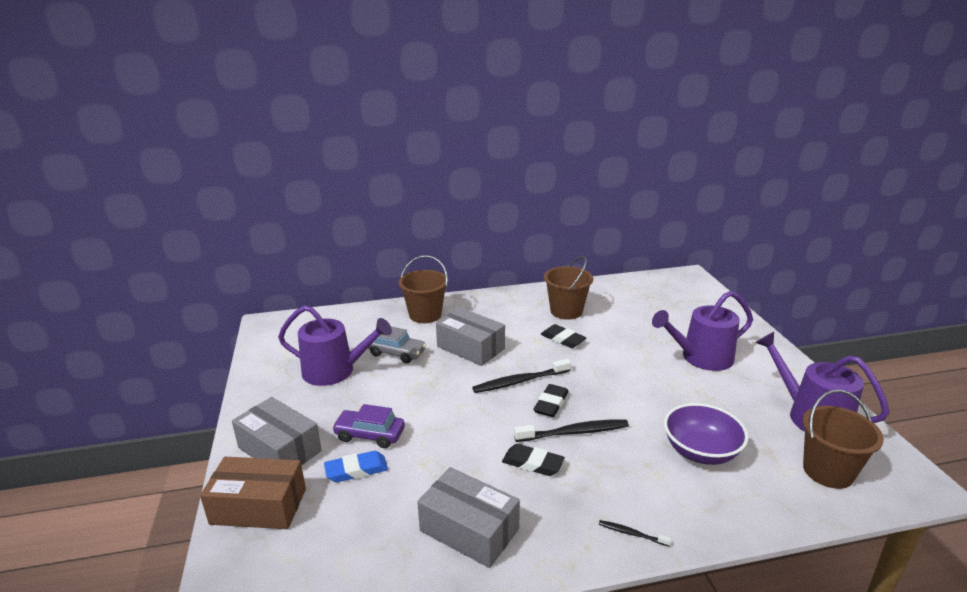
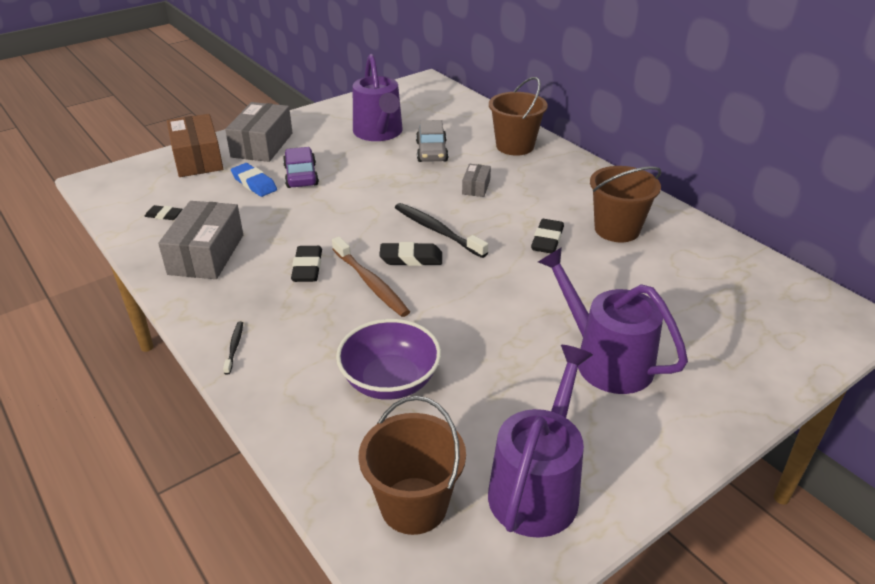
camera: 65 degrees right, 10 degrees up
(365, 555) = (164, 215): none -> black eraser
(470, 347) = (476, 187): grey box -> grey box, size x0.50
(573, 432) = (370, 283): black toothbrush -> brown toothbrush

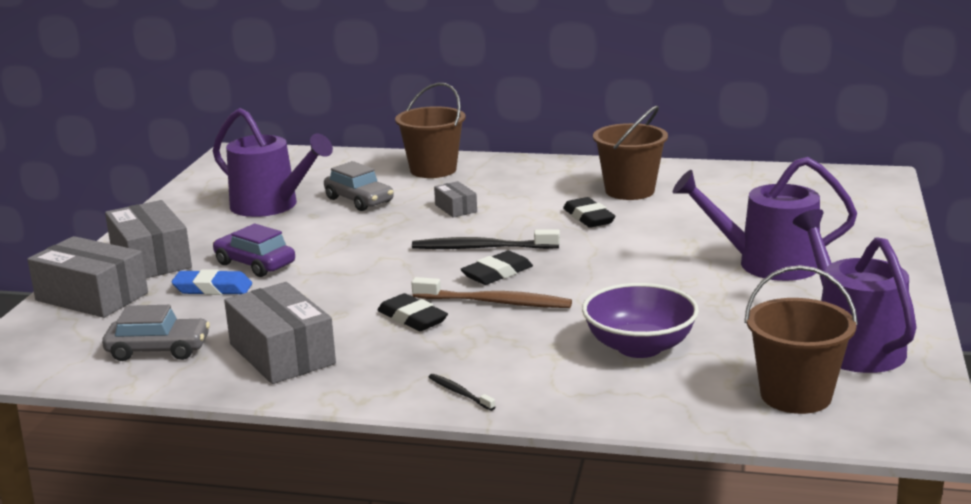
camera: 40 degrees left, 15 degrees down
(164, 215) = (158, 350): black eraser -> grey car
(197, 159) = (92, 297): brown box -> grey box

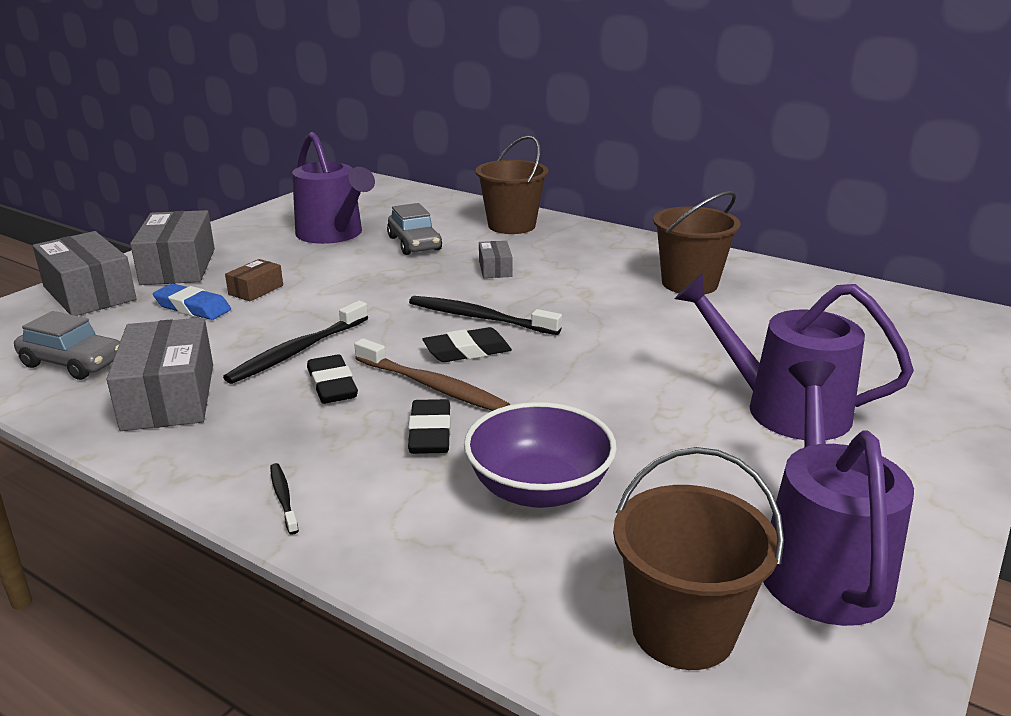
camera: 20 degrees right, 5 degrees up
(255, 264) = (256, 290): purple car -> brown box
(353, 301) = (298, 351): none -> black toothbrush
(588, 218) = (620, 306): black eraser -> black eraser (430, 433)

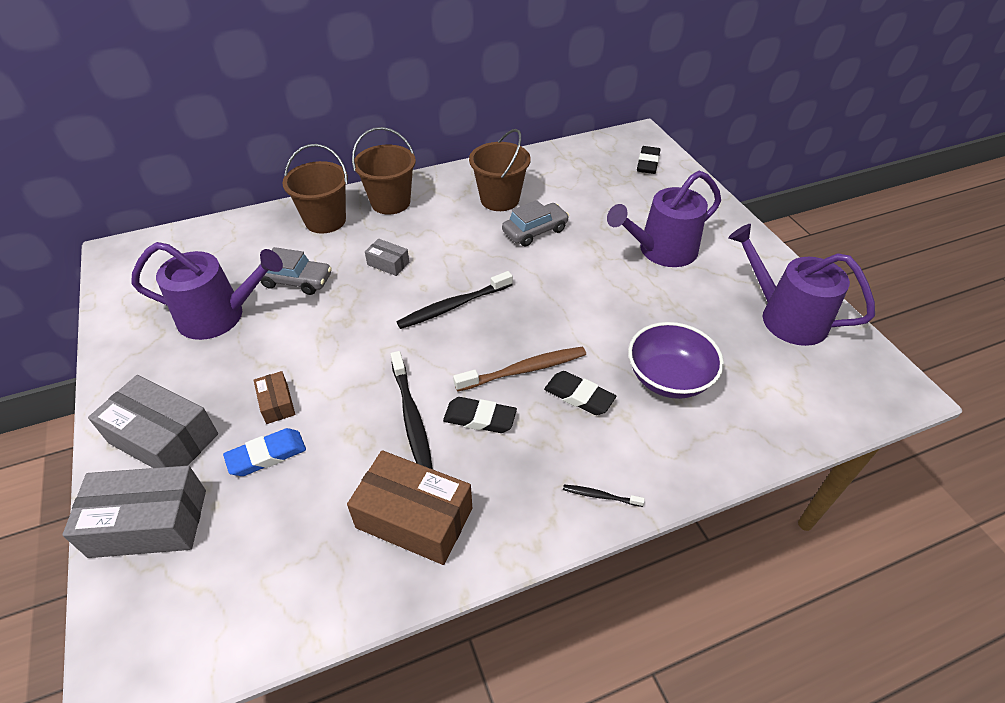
camera: 55 degrees left, 20 degrees up
(73, 363) = (293, 570): grey car -> grey car (535, 231)
(169, 396) = (414, 518): grey box -> brown box
(467, 351) = (493, 333): black eraser -> black eraser (648, 163)
(683, 630) = (805, 386): brown bucket -> brown bucket (390, 202)

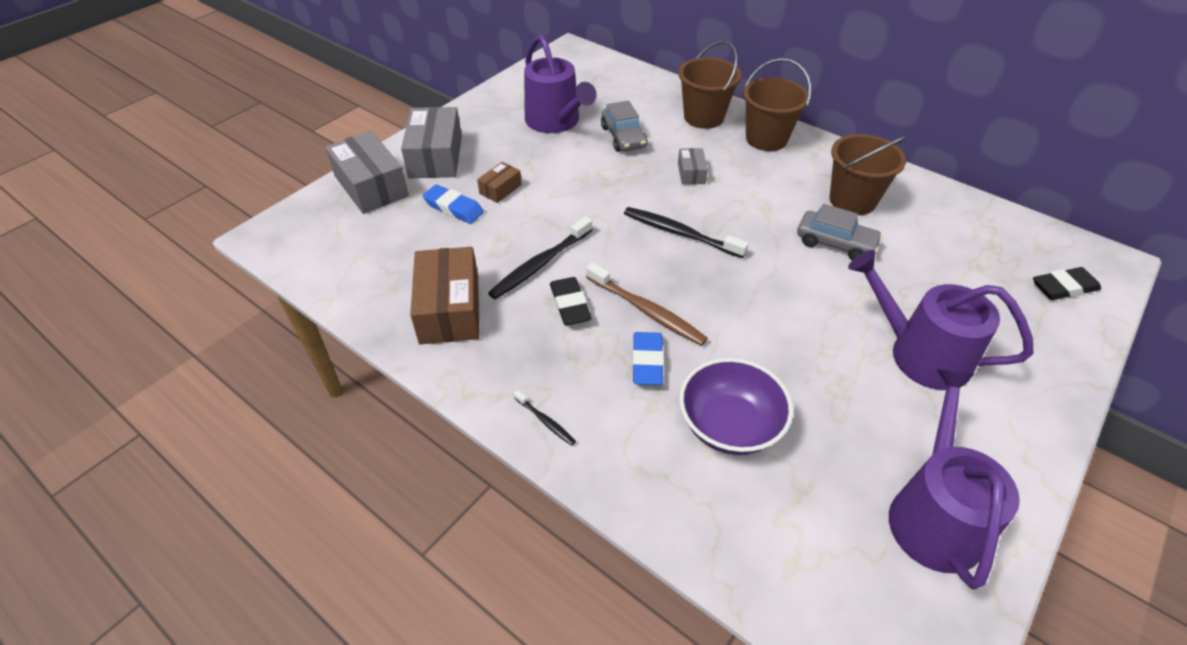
camera: 60 degrees right, 0 degrees up
(579, 396) = (647, 362): black eraser -> blue eraser
(600, 496) = (545, 421): black toothbrush -> black toothbrush turned 150 degrees clockwise

